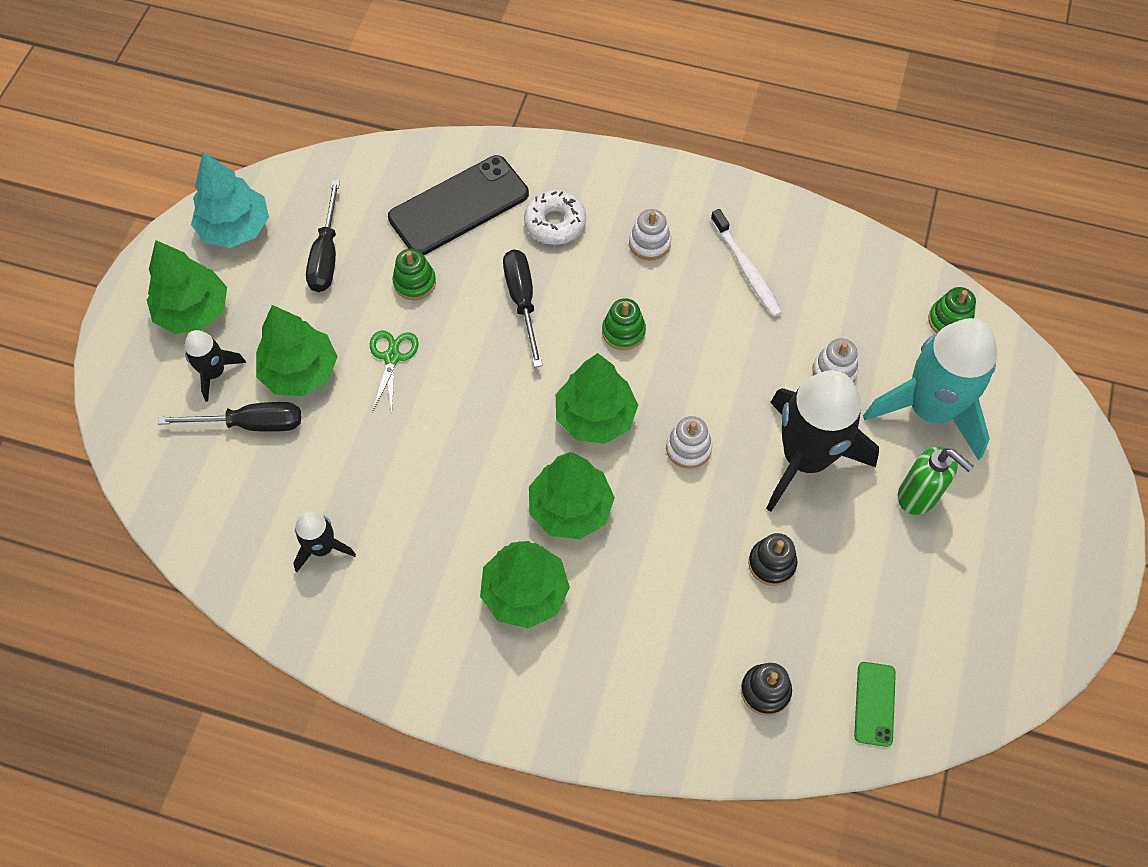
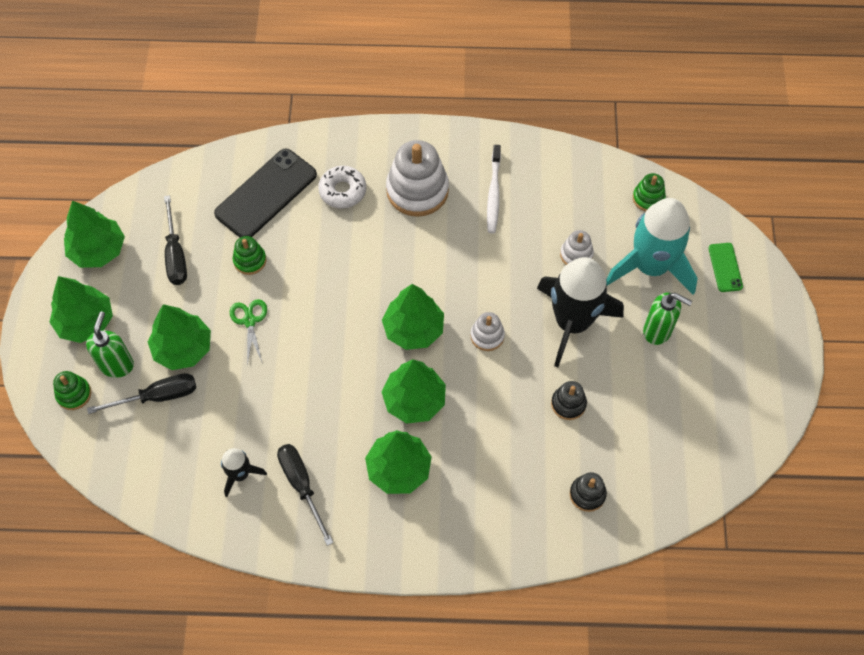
camera: 15 degrees left, 0 degrees up
(214, 372) = (117, 365): black rocket -> green soap dispenser
(235, 228) = (98, 250): turquoise tree -> green tree
(522, 301) = (335, 256): black screwdriver -> black screwdriver (301, 486)
(623, 332) = (416, 261): green stacking toy -> green stacking toy (74, 394)
(649, 243) = (417, 190): white stacking toy -> white stacking toy, size x1.95
(746, 269) = (493, 193): white toothbrush -> white toothbrush turned 45 degrees clockwise
(875, 704) = (664, 483): green phone -> green phone (725, 267)

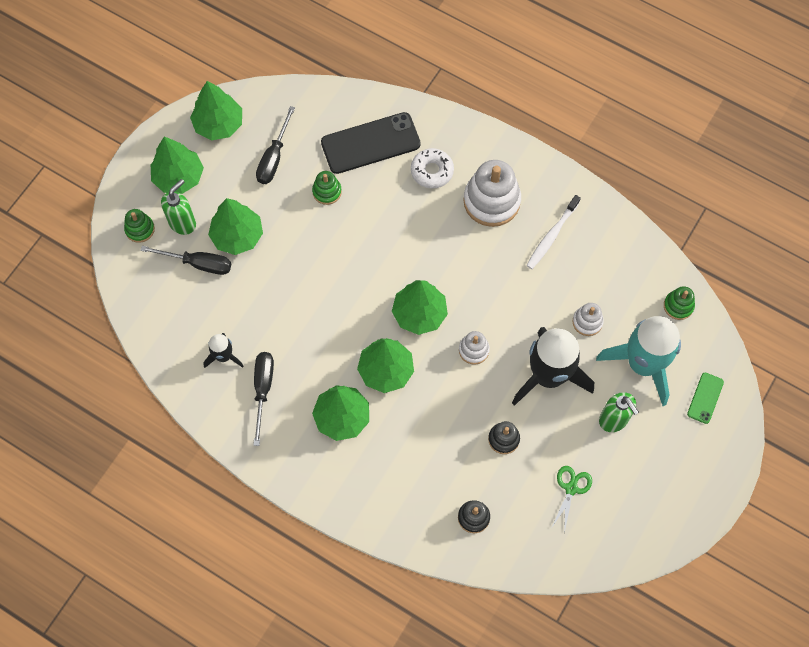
camera: 30 degrees right, 5 degrees up
(249, 321) = (298, 240): green scissors -> green scissors (571, 488)

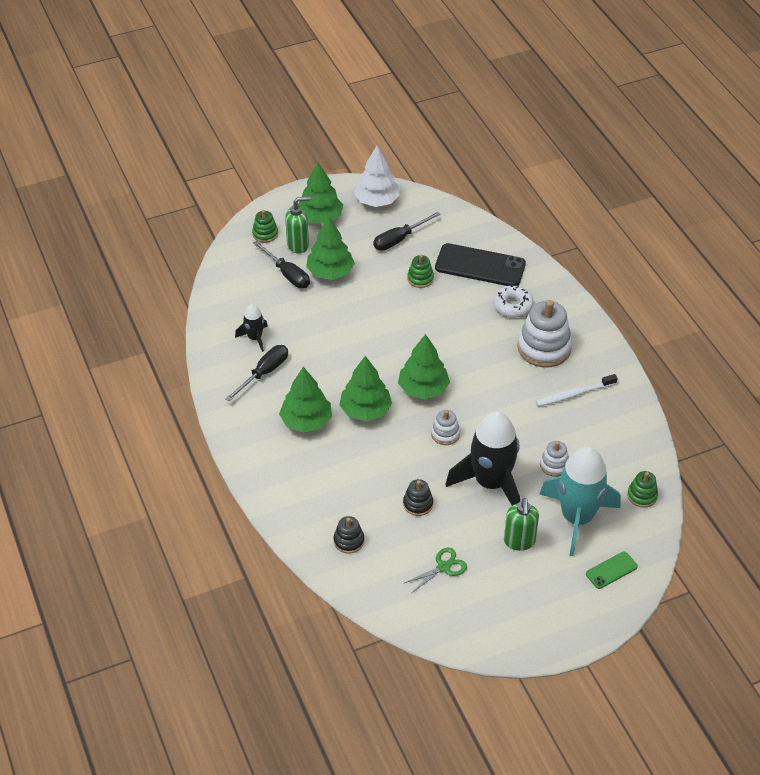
camera: 35 degrees right, 20 degrees down
(219, 124) = (377, 201): green tree -> white tree

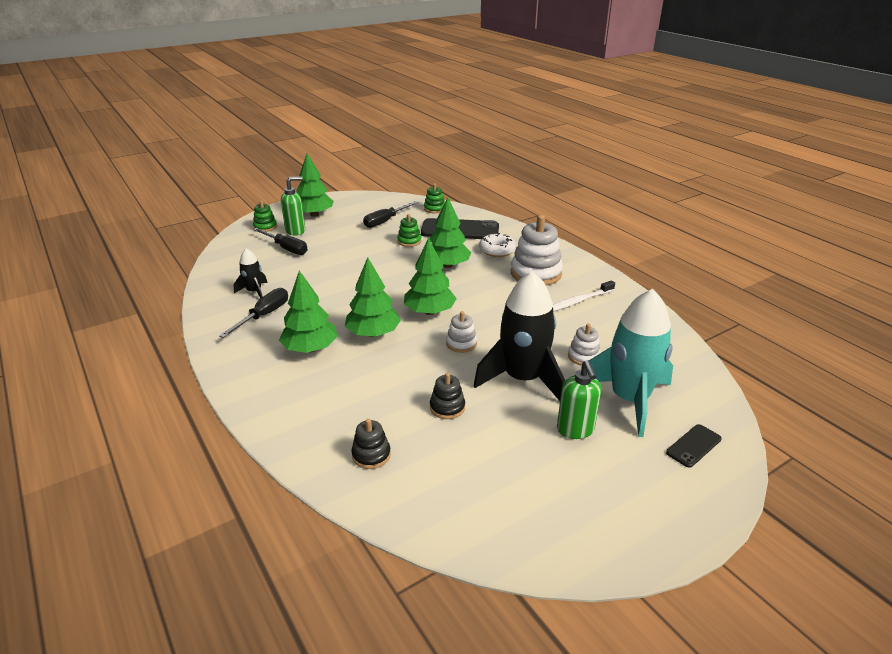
camera: 10 degrees left, 15 degrees down
(330, 272) = (326, 244): green tree -> green tree (447, 265)
(377, 201) = (362, 202): white tree -> none
(443, 567) = (494, 468): green scissors -> none
(611, 570) = (694, 446): green phone -> black phone
(642, 495) = (686, 372): green stacking toy -> green stacking toy (434, 209)

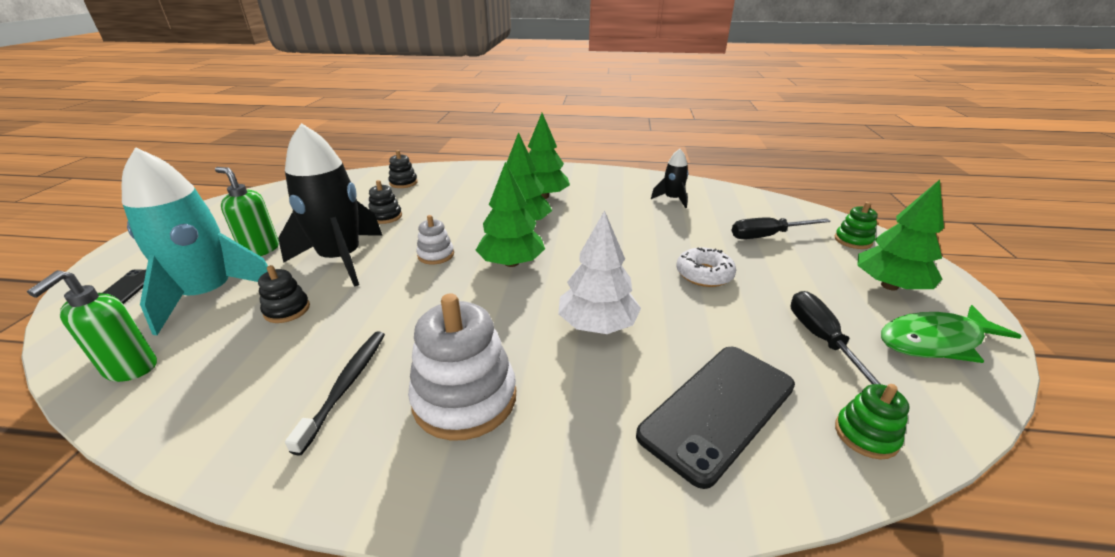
camera: 130 degrees right, 0 degrees up
(264, 315) = (621, 193): black screwdriver -> none
(296, 231) = (824, 255): green soap dispenser -> green soap dispenser (130, 369)
(356, 204) = (935, 341): none -> green fish
(409, 241) = (714, 328): green stacking toy -> none
(447, 265) = (597, 325): green tree -> white tree
(497, 250) = (588, 406): white donut -> white donut (704, 274)
(578, 301) = (346, 385): white toothbrush -> black toothbrush
(583, 356) = (287, 310): white stacking toy -> black stacking toy

